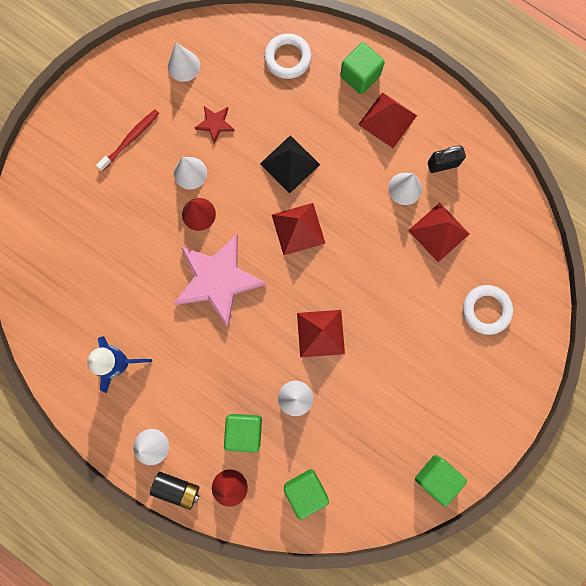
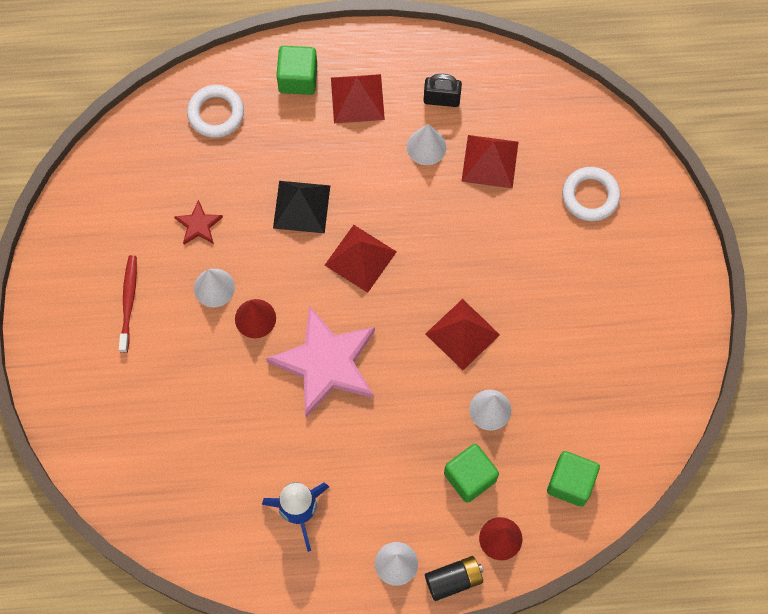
camera: 40 degrees left, 10 degrees down
(184, 66) = (121, 195): white cone -> none
(436, 477) = (673, 375): green cube -> none
(442, 164) = (441, 99): black padlock -> black padlock turned 60 degrees clockwise

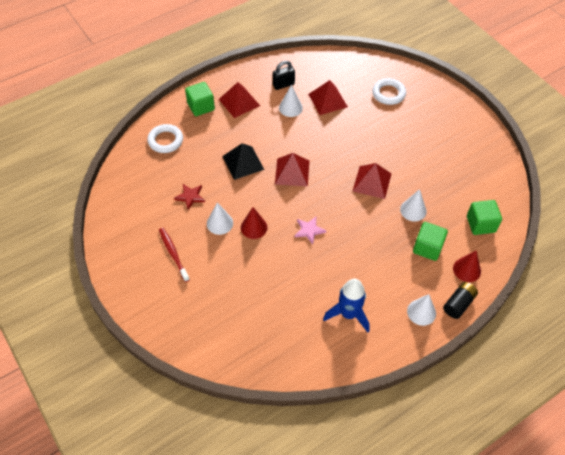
camera: 30 degrees left, 15 degrees down
(326, 363) = (309, 230): pink star -> pink star, size x0.44

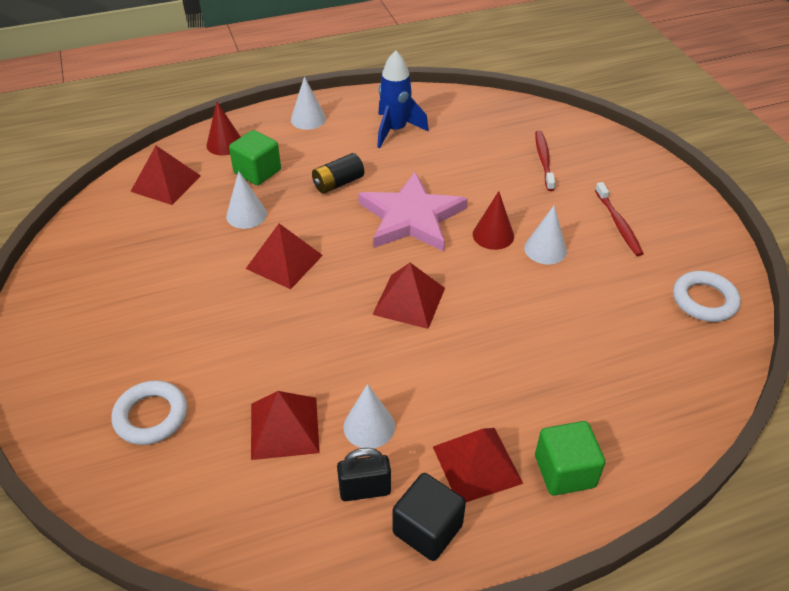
camera: 165 degrees left, 10 degrees down
(165, 141) = (641, 405): white ring -> white ring (704, 300)
(190, 197) = (592, 294): red star -> none
(228, 305) = (544, 160): none -> red toothbrush
(243, 162) = (492, 333): black pyramid -> none
(254, 77) = (427, 529): none -> black cube
(309, 230) = (411, 217): pink star -> pink star, size x2.27
(458, 304) = (260, 118): black battery -> black battery (338, 183)
(480, 224) = (166, 183): green cube -> red pyramid

